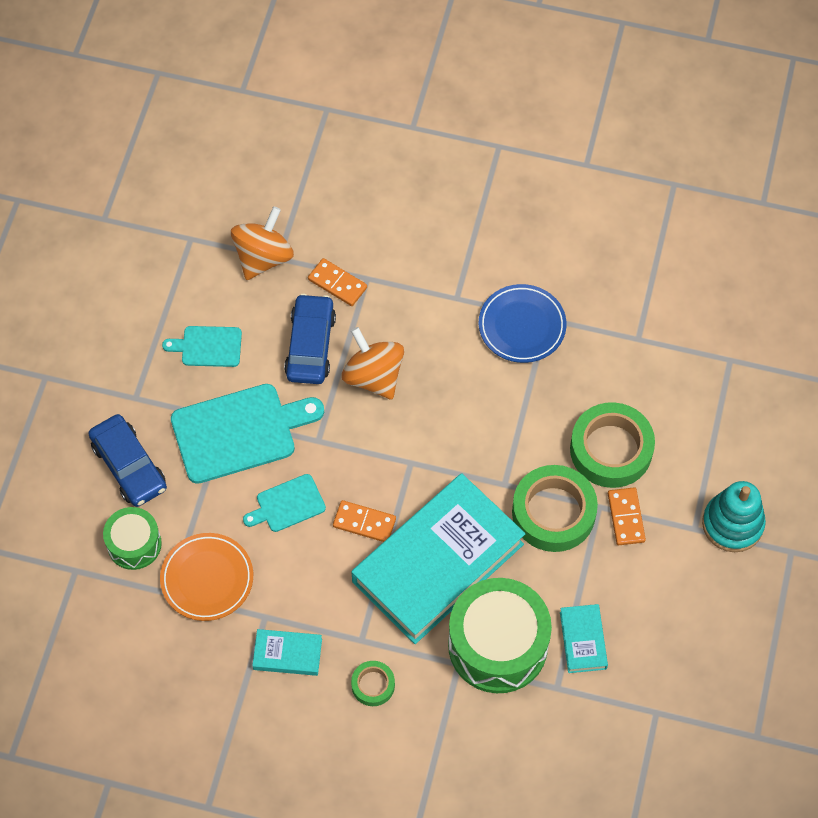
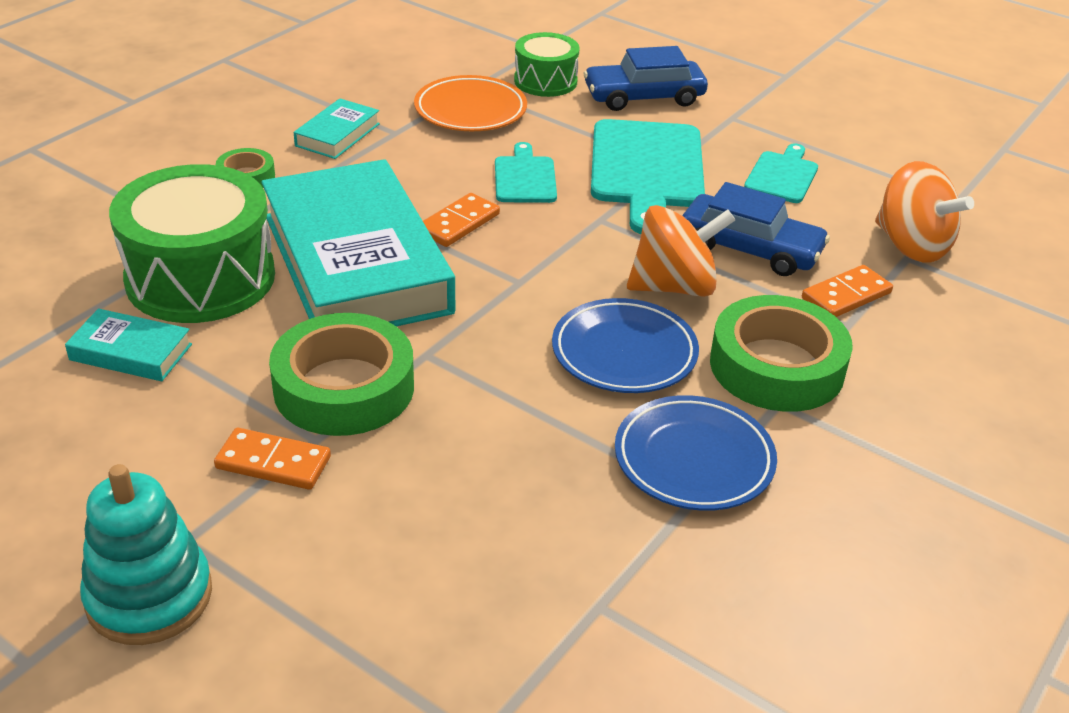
camera: 110 degrees right, 25 degrees down
(451, 384) = (624, 352): none -> blue plate
(611, 449) = (402, 488): green tape -> green tape (776, 366)

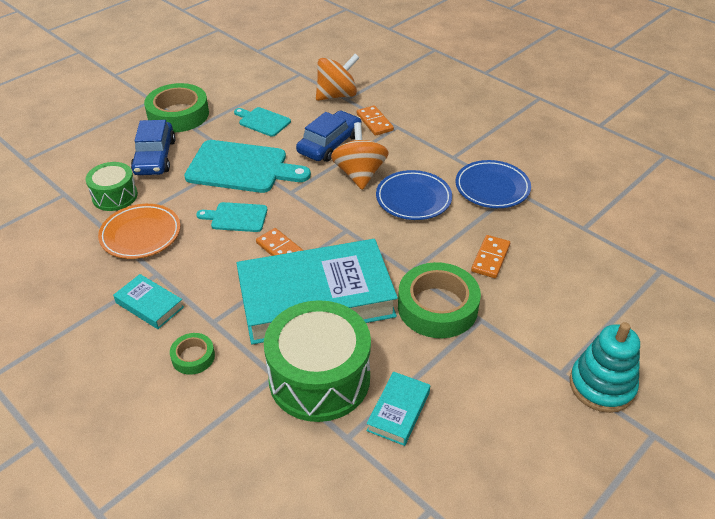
camera: 80 degrees left, 5 degrees up
(273, 463) = (500, 337): orange domino -> orange domino (490, 258)
(776, 366) = (427, 153): green tape -> green tape (178, 114)

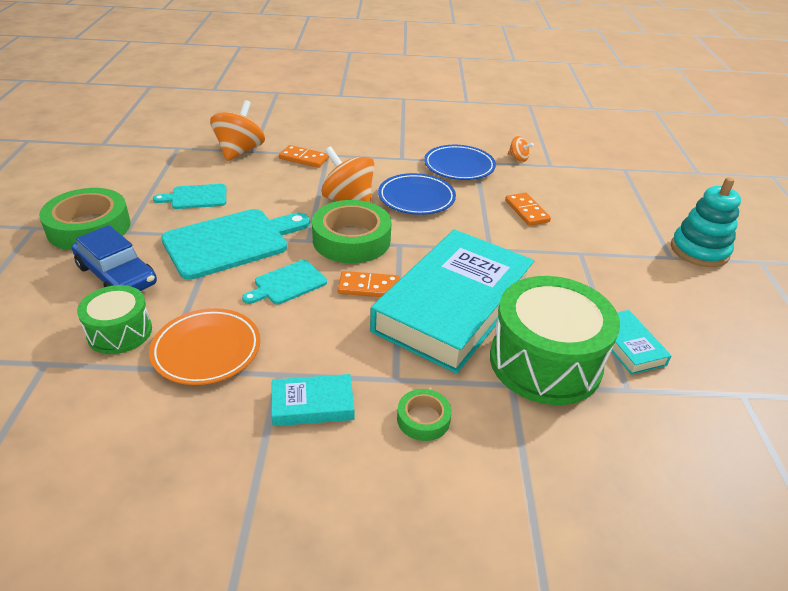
camera: 45 degrees left, 5 degrees down
(329, 144) = (288, 189): blue car -> none
(437, 307) = (543, 261): green tape -> green tape (351, 239)
(561, 206) = (518, 158): none -> orange spinning top

